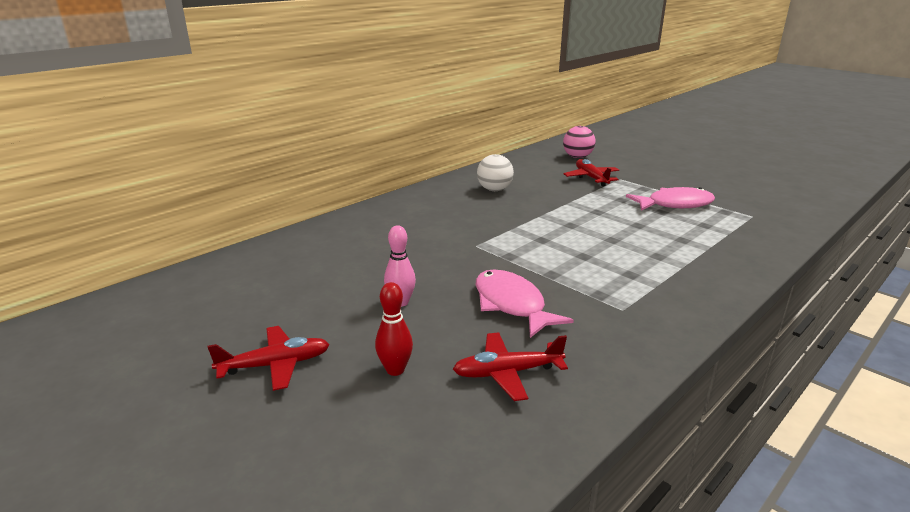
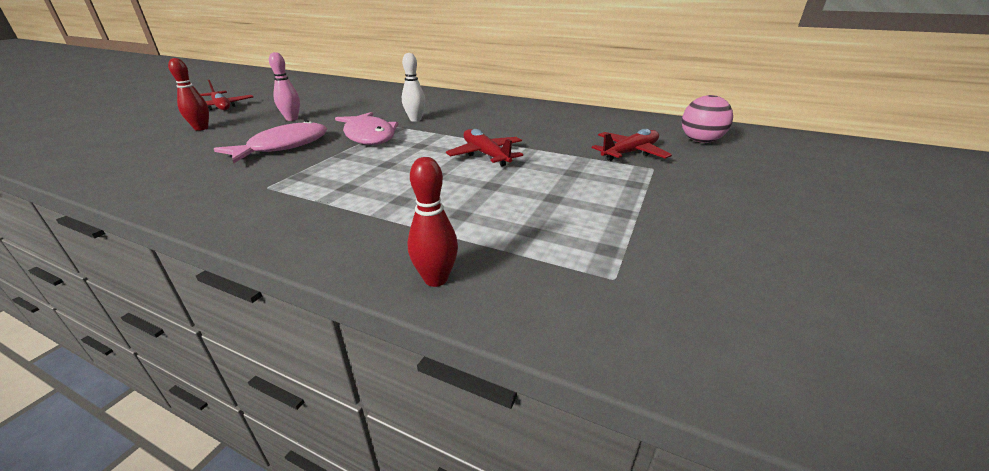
camera: 70 degrees right, 5 degrees up
(460, 234) = (415, 119): none -> white bowling pin
(494, 190) = (532, 119): white ball -> none
(507, 373) = (178, 155): red plane -> red plane (486, 155)
(675, 204) = (592, 206): pink fish -> pink fish (369, 136)
(760, 254) = (436, 279): none -> red bowling pin

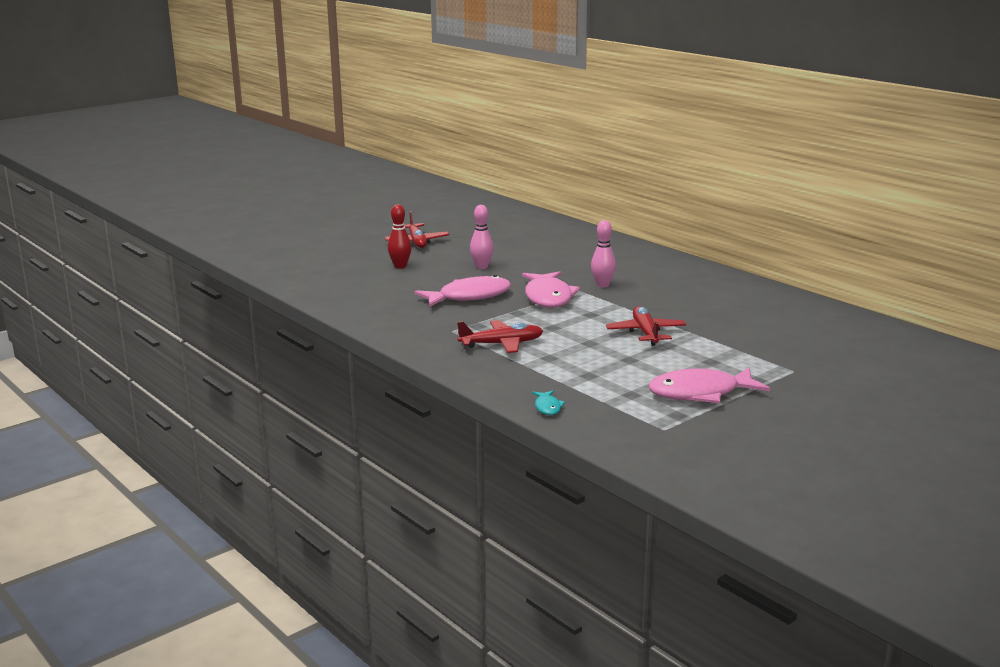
camera: 25 degrees right, 10 degrees down
(415, 119) = (602, 285): white bowling pin -> pink bowling pin
(436, 279) = (547, 407): red bowling pin -> turquoise fish
(600, 212) = (700, 393): none -> pink fish
(630, 153) = (790, 354): red plane -> red plane (502, 344)
(700, 141) = (886, 355): pink ball -> none

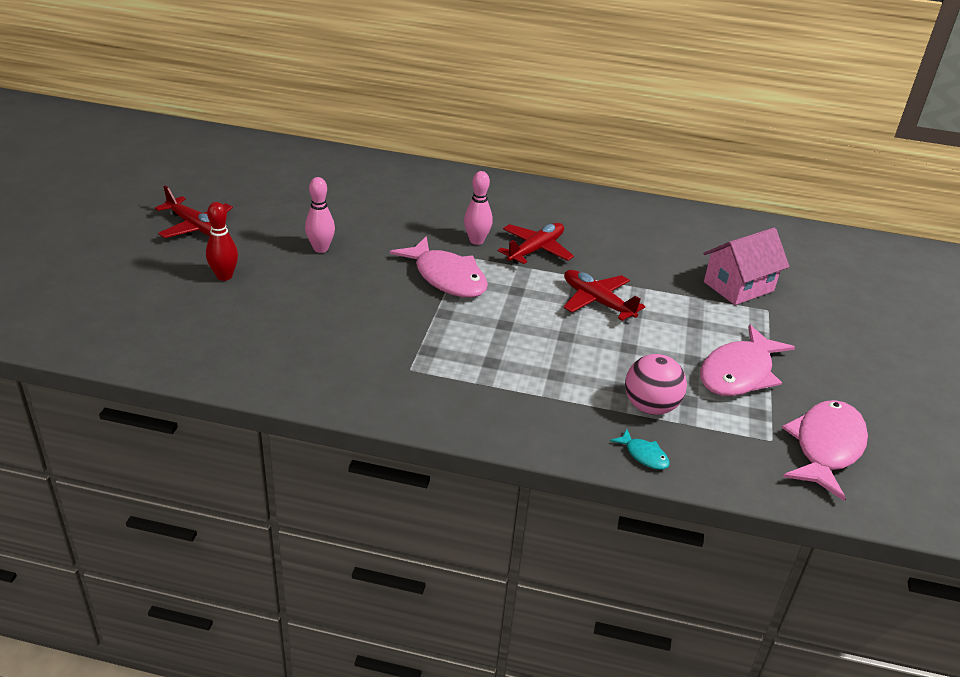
camera: 40 degrees left, 15 degrees up
(469, 297) = (364, 304): pink fish -> pink fish (826, 447)
(502, 344) = (487, 371): red plane -> red plane (536, 250)
(594, 389) = (650, 407): none -> pink ball
(790, 353) = (738, 286): none -> pink house

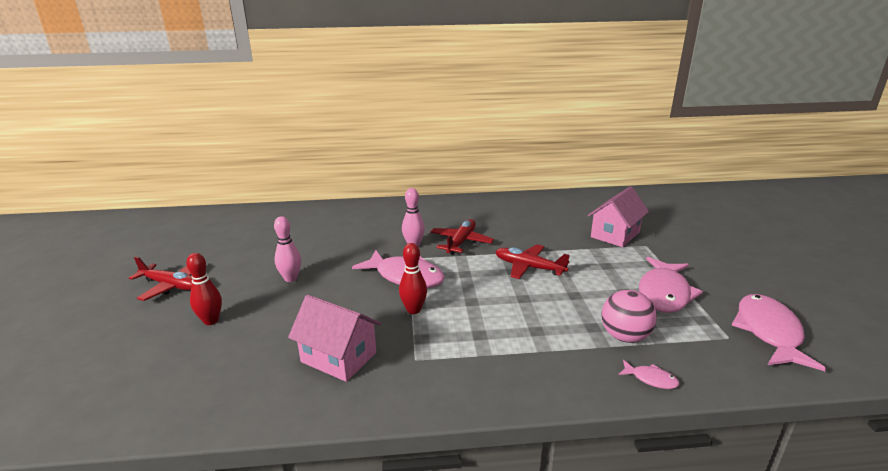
camera: 15 degrees left, 10 degrees down
(335, 347) = (339, 357): none -> pink house
(435, 318) = (413, 310): none -> red bowling pin
(644, 455) = (651, 379): turquoise fish -> pink fish

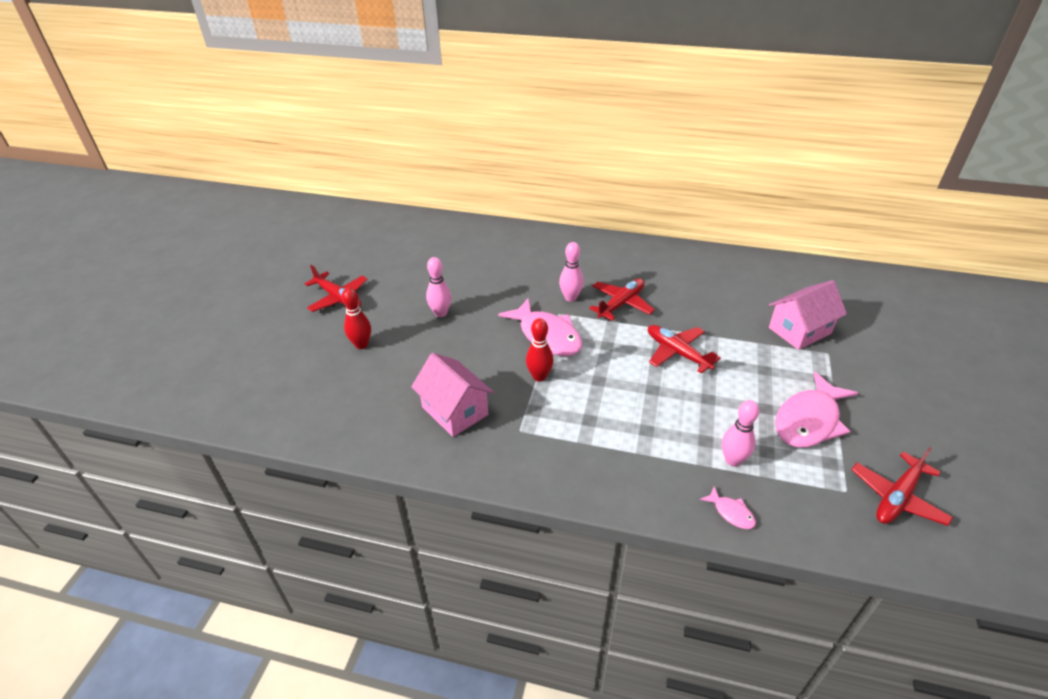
camera: 20 degrees right, 15 degrees up
(624, 336) = (732, 460): pink ball -> pink bowling pin
(768, 332) = (897, 497): pink fish -> red plane

